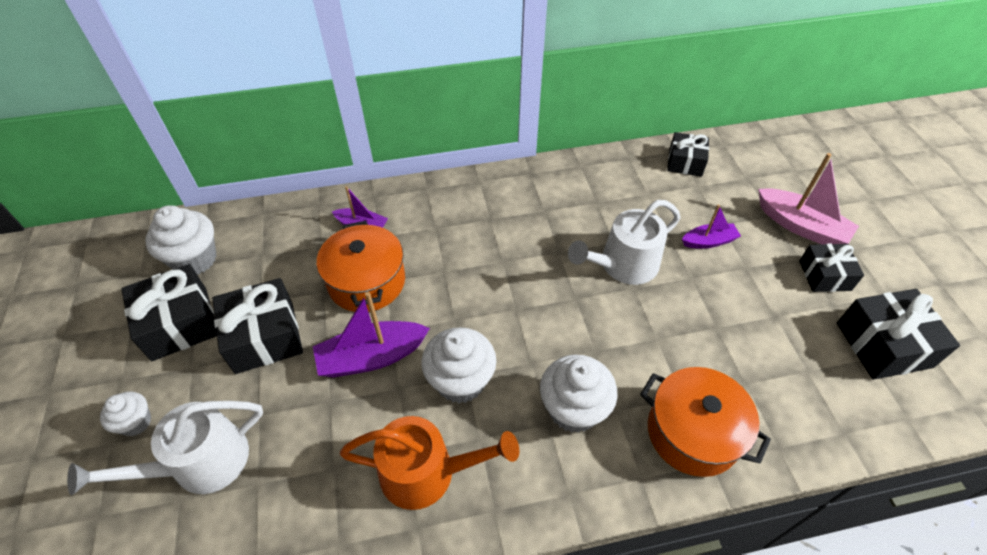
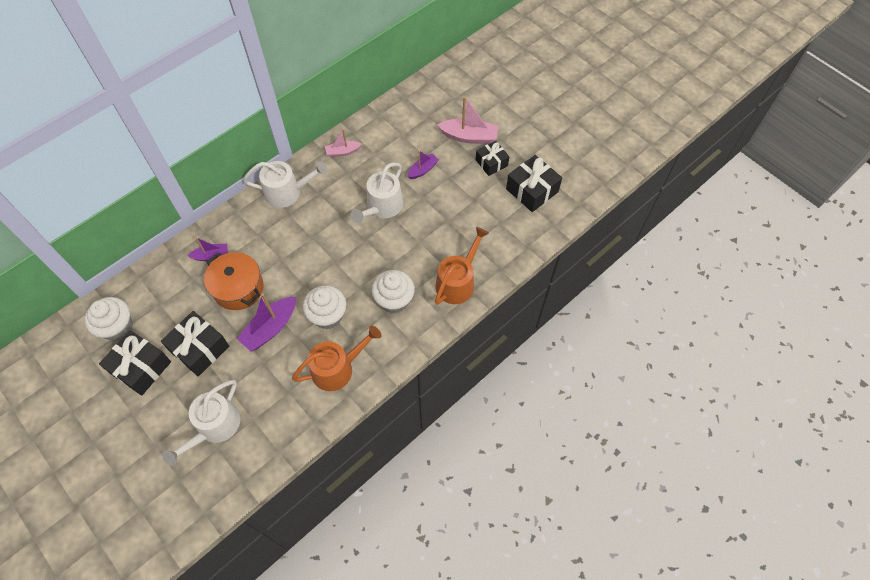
camera: 30 degrees left, 10 degrees up
(136, 422) = (161, 428): white cupcake -> none
(503, 192) = (287, 192): none -> white watering can
(604, 175) = (343, 152): none -> pink boat
(685, 162) = (387, 121): black gift -> none
(692, 432) = (457, 282): orange pot -> orange watering can

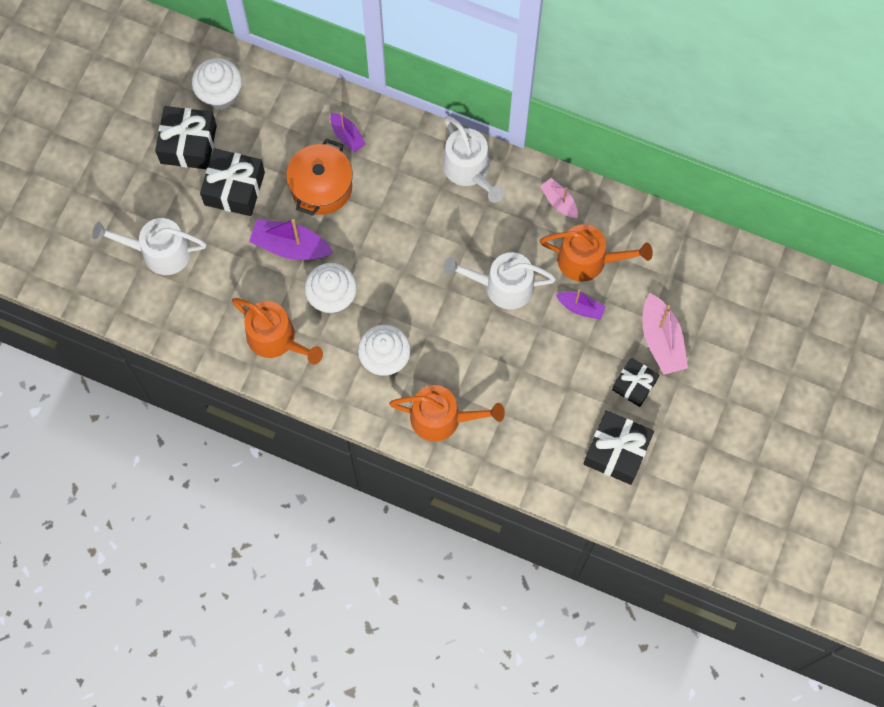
camera: 65 degrees right, 10 degrees up
(392, 152) = (588, 260): none -> orange watering can

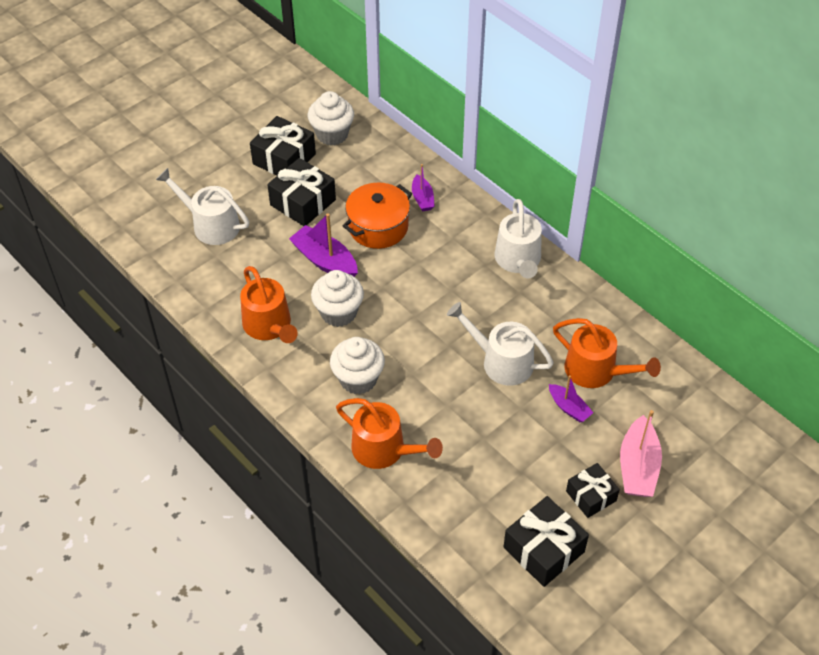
camera: 25 degrees right, 20 degrees down
(559, 202) = (590, 314): pink boat -> none

